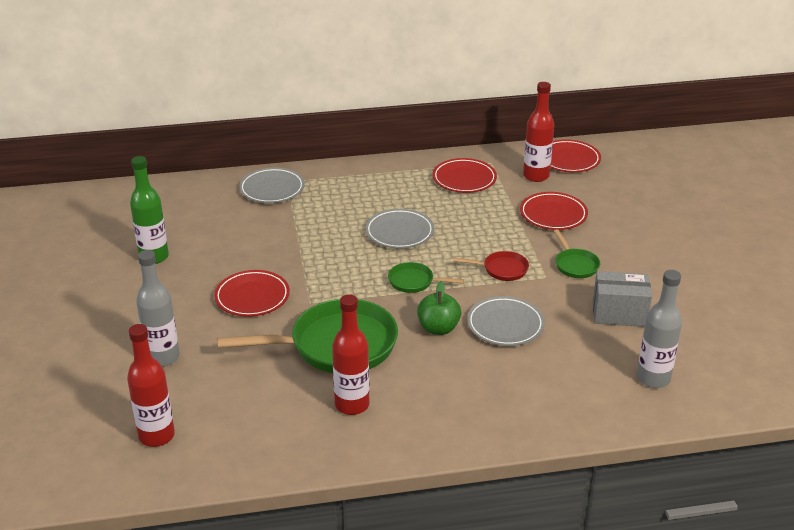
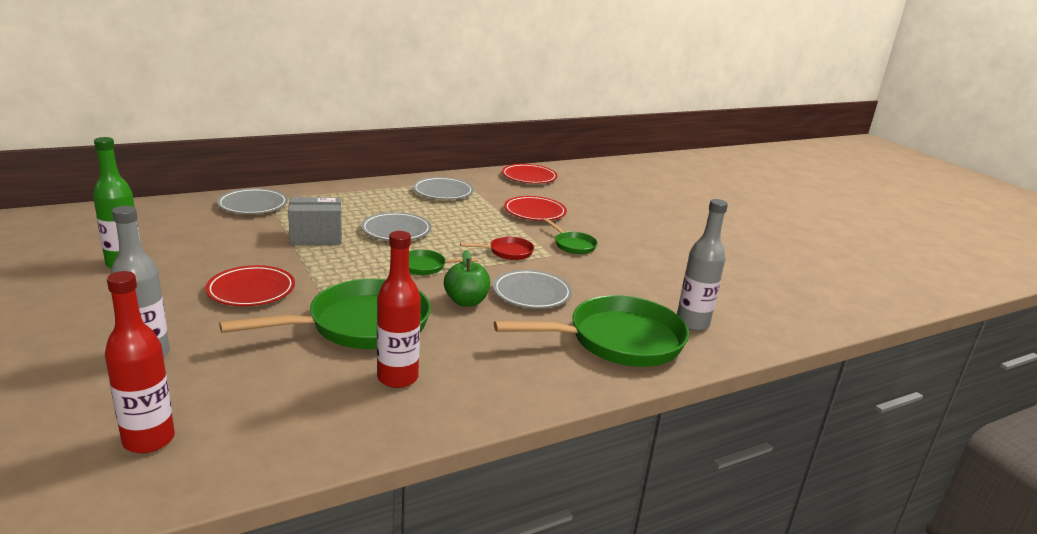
camera: 20 degrees left, 10 degrees down
(464, 179) = (443, 192): red plate -> grey plate
(536, 176) = (506, 188): red bottle -> none
(565, 390) = (617, 340): none -> green pan
(619, 314) = (632, 277): grey box -> grey box (316, 237)

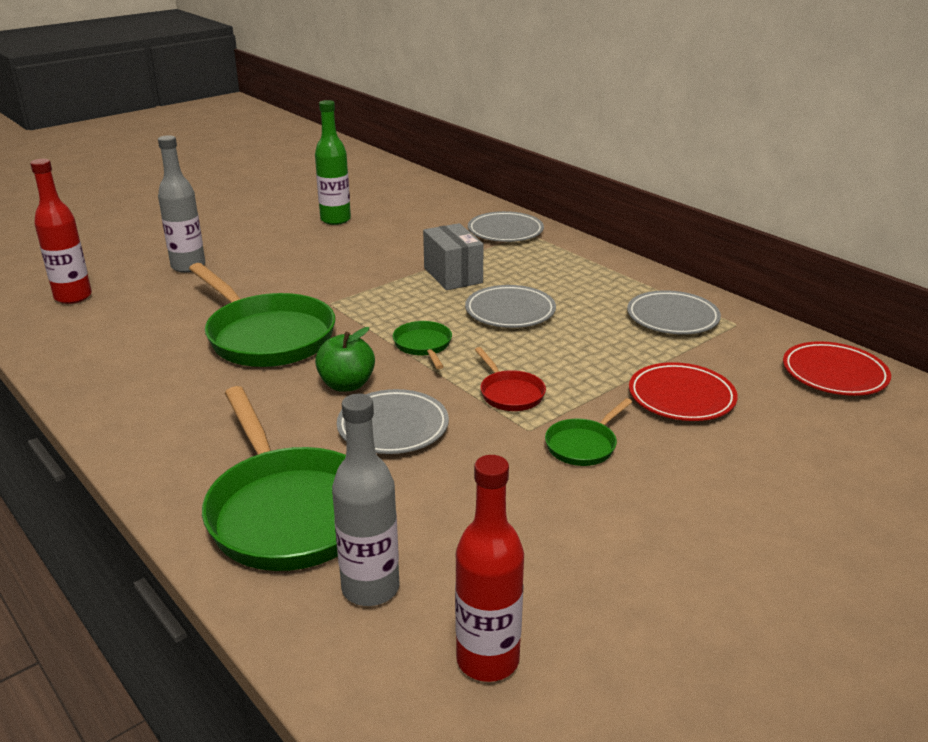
camera: 80 degrees right, 5 degrees up
(251, 290) = (313, 275): red plate -> none
(397, 378) = (170, 373): red bottle -> red bottle (487, 660)

